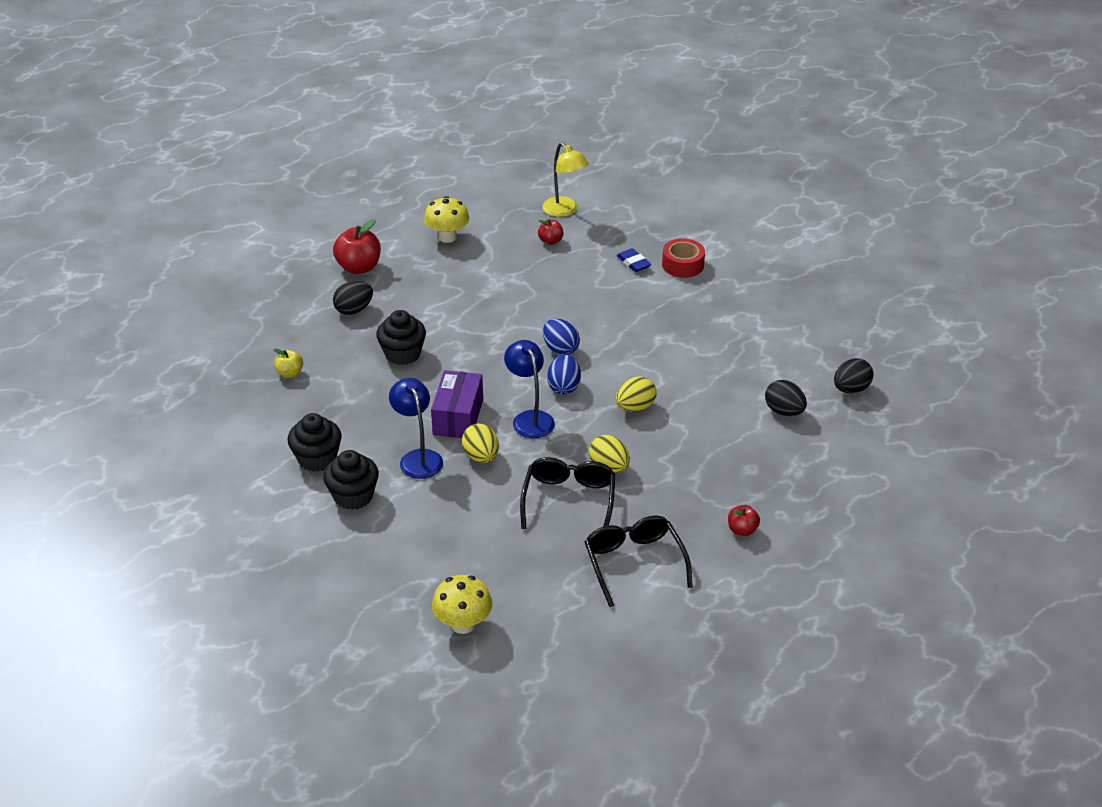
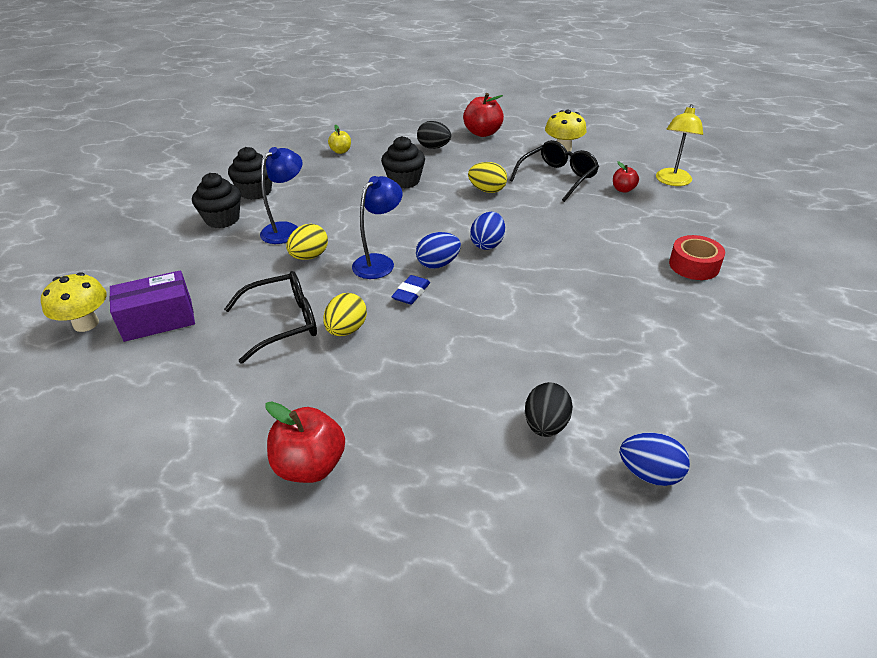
camera: 60 degrees right, 0 degrees up
(458, 417) = (351, 229): purple box -> purple box (158, 320)
(633, 263) = (655, 238): blue eraser -> blue eraser (411, 293)
(634, 562) = (213, 398): black glasses -> black glasses (558, 177)
(635, 407) = (448, 314): yellow egg -> yellow egg (487, 190)
(742, 530) = (310, 466): red apple -> red apple, size x1.80
(851, 389) = (649, 473): black egg -> blue egg

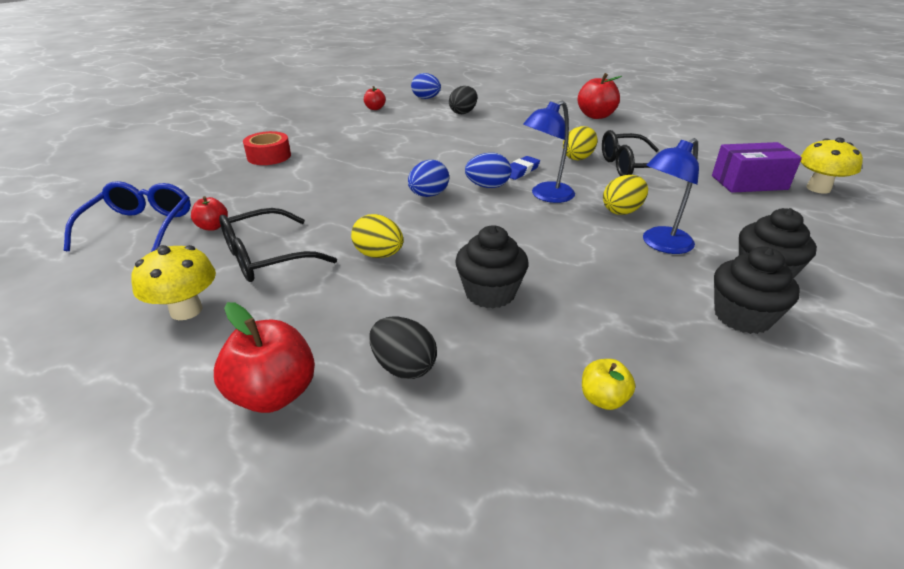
camera: 165 degrees left, 5 degrees down
(672, 181) = (140, 227): yellow lamp -> blue glasses
(700, 407) = (375, 108): none -> red apple

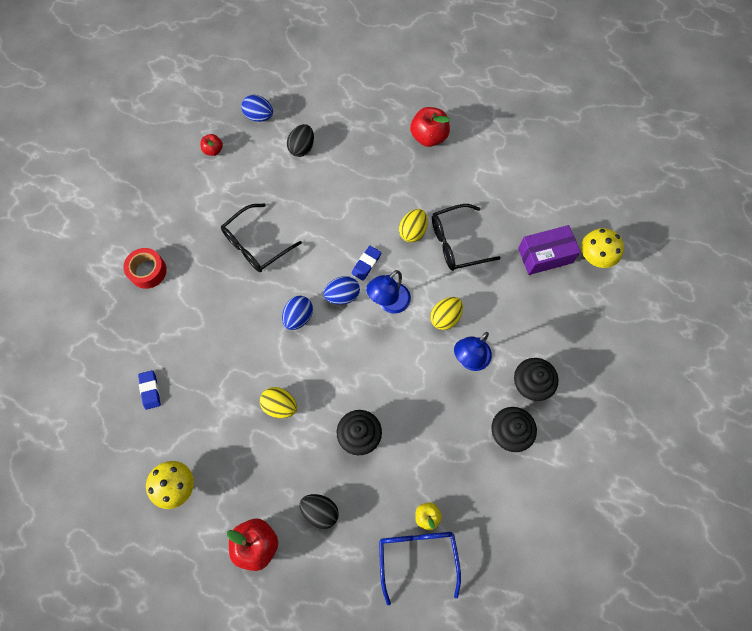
camera: 10 degrees left, 35 degrees up
(140, 227) = (96, 399): blue glasses -> blue glasses (417, 556)
(213, 227) = (150, 390): red apple -> blue eraser
(266, 257) = (204, 422): black glasses -> black glasses (255, 245)

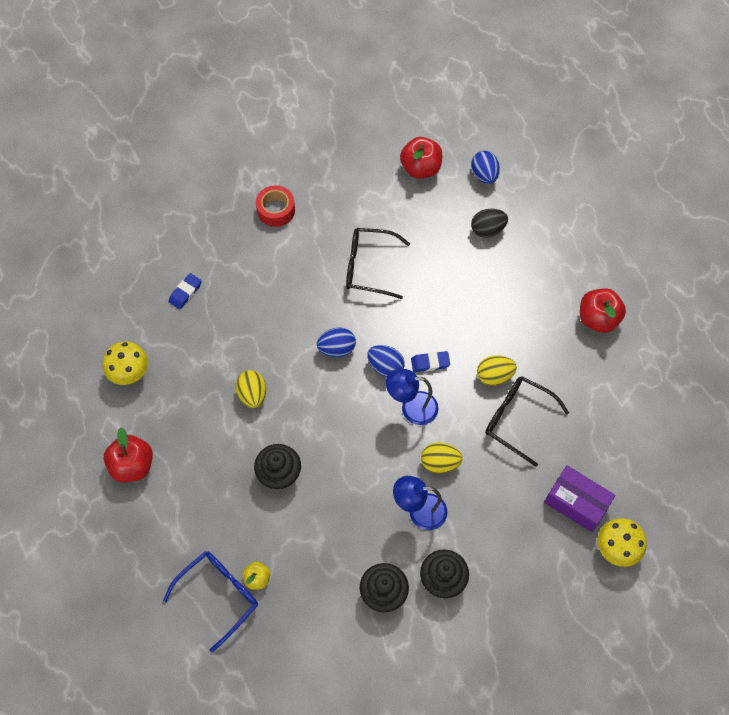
camera: 50 degrees right, 5 degrees down
(213, 150) = (420, 168): red apple -> red apple, size x1.80
(320, 511) = (194, 492): black egg -> none

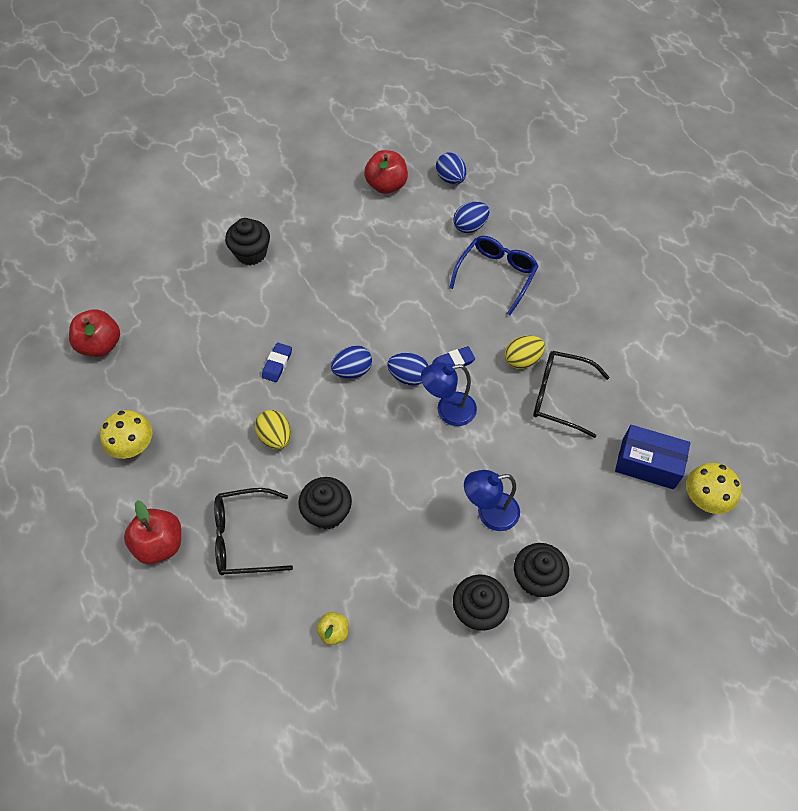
camera: 15 degrees left, 5 degrees down
(185, 292) = (175, 352): blue eraser -> blue eraser (277, 364)
(219, 595) = (295, 662): blue glasses -> blue glasses (496, 275)
(276, 210) = (251, 253): red tape -> black cupcake
(368, 267) = (362, 285): black glasses -> black glasses (243, 537)
(440, 462) = (495, 458): yellow egg -> none
(487, 230) = (470, 226): black egg -> blue egg
(576, 503) = (647, 464): purple box -> blue box
(597, 318) = (605, 283): red apple -> red apple (100, 345)

